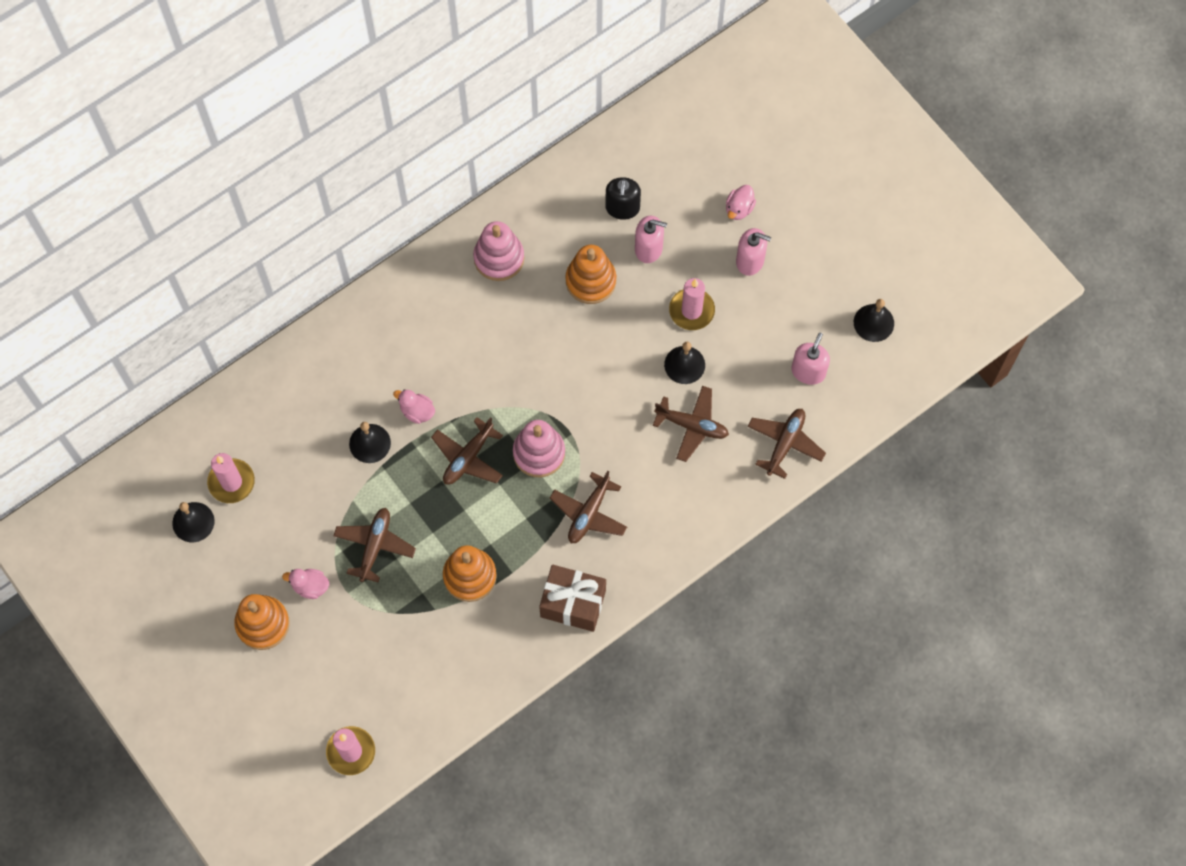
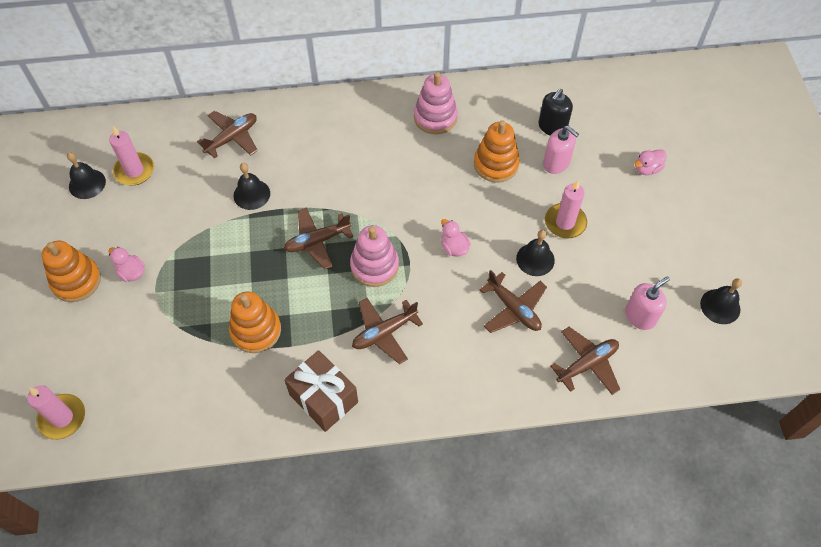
camera: 30 degrees right, 10 degrees down
(375, 546) = (201, 268): brown plane -> brown plane (232, 138)
(417, 411) = (302, 190): pink duck -> pink duck (454, 247)
(750, 261) = (635, 209): pink soap dispenser -> none

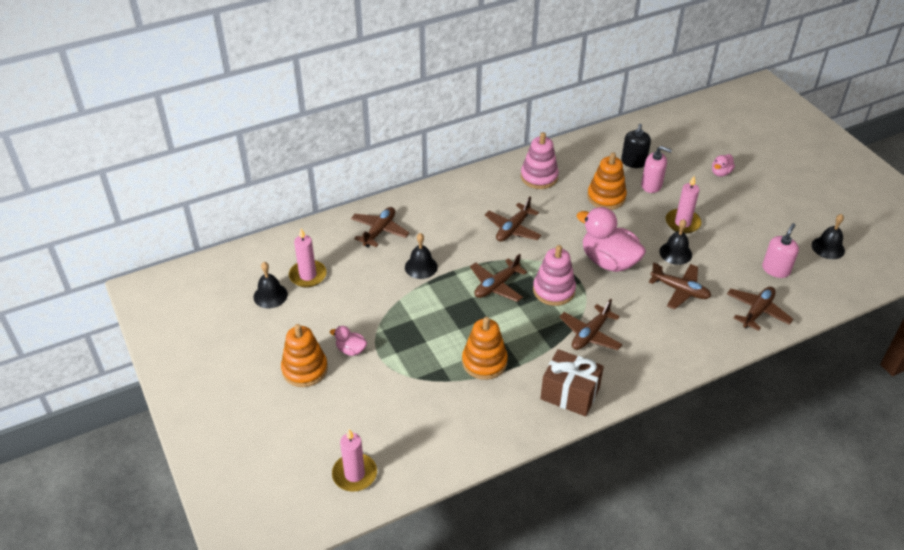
camera: 20 degrees left, 15 degrees down
(372, 175) = (513, 229): none -> brown plane
(454, 247) = (608, 261): pink duck -> pink duck, size x2.16

